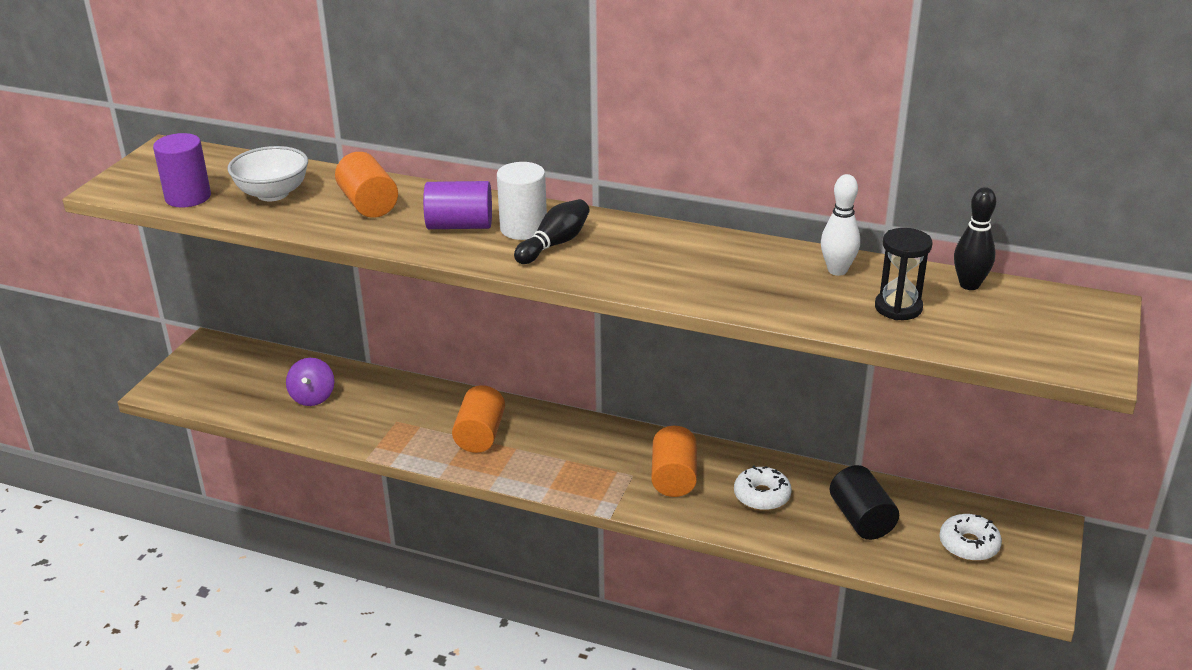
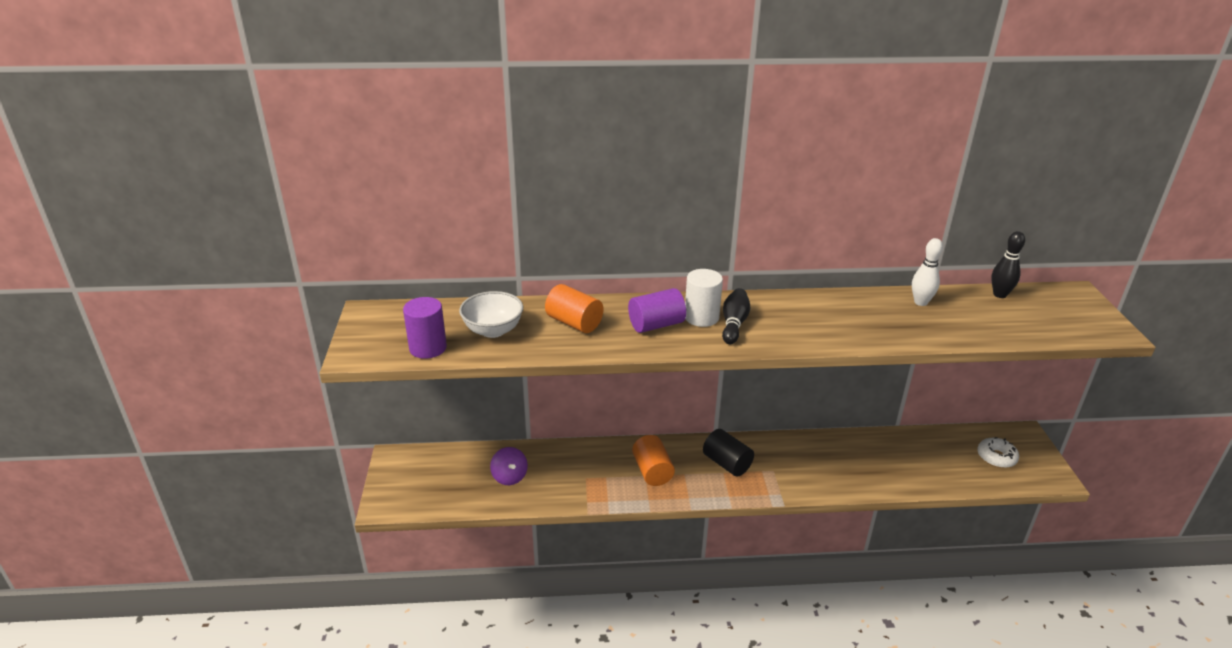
camera: 25 degrees left, 0 degrees up
(673, 477) = (799, 465): orange cylinder -> none
(762, 496) = (861, 461): white donut -> none
(861, 519) = (928, 459): black cylinder -> black cylinder (727, 463)
(898, 308) = (979, 319): black hourglass -> none

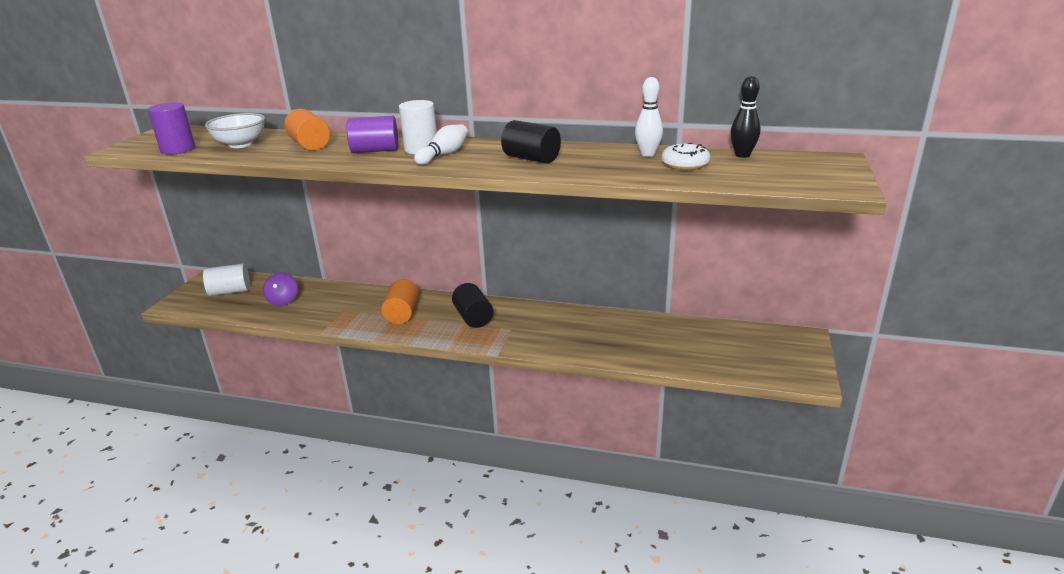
camera: 20 degrees right, 5 degrees down
(436, 475) = (230, 291): none -> white cylinder
(734, 324) = (444, 155): black bowling pin -> white bowling pin
(824, 321) = (531, 159): none -> black cylinder
(996, 457) = (754, 351): white donut -> white donut (685, 164)

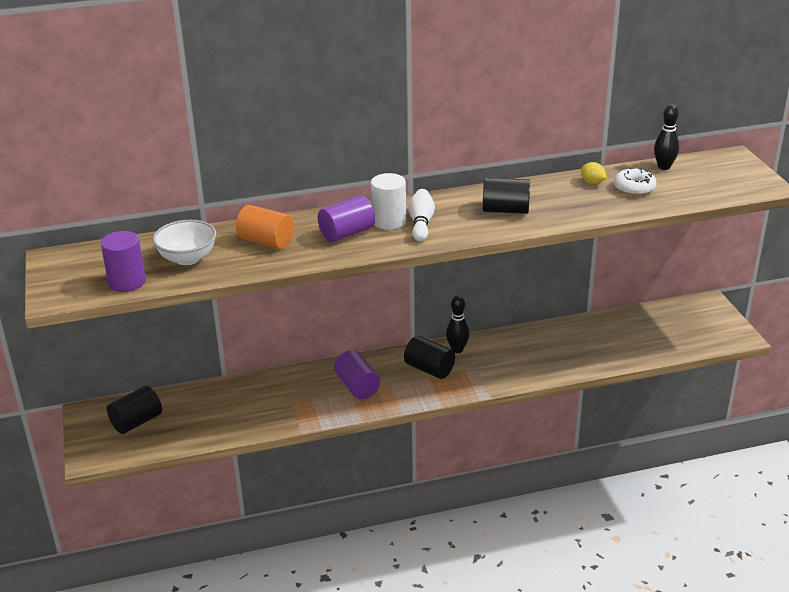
camera: 30 degrees left, 5 degrees up
(230, 291) = (136, 422): white cylinder -> black cylinder
(283, 301) = (214, 412): purple spinning top -> none
(402, 314) = (357, 387): orange cylinder -> purple cylinder
(513, 310) = (457, 349): none -> black bowling pin
(647, 154) = (592, 182): white bowling pin -> yellow lemon

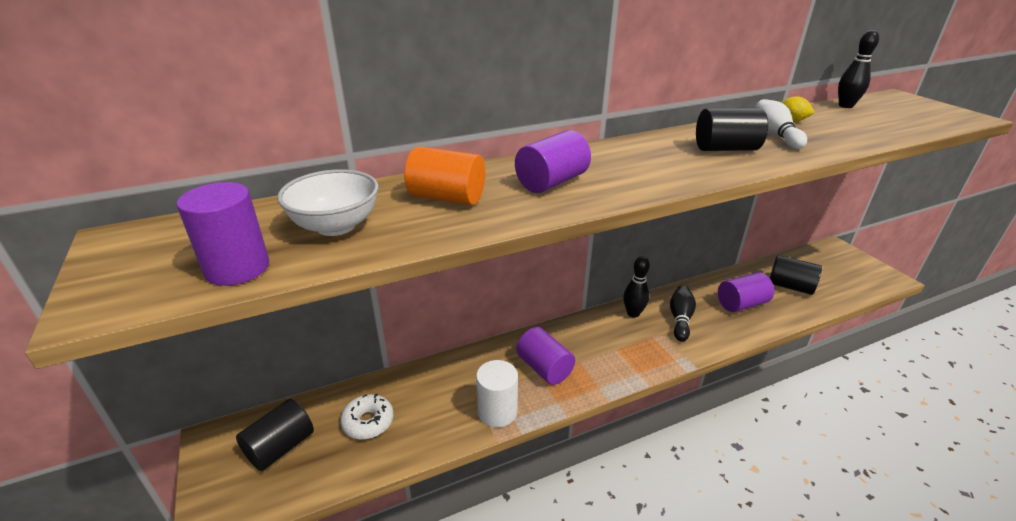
camera: 10 degrees left, 0 degrees up
(389, 221) = (597, 166): white cylinder -> white cylinder (497, 412)
(421, 223) = (638, 166): white bowling pin -> white bowling pin (775, 135)
(429, 369) = (614, 338): black cylinder -> black cylinder (790, 286)
(499, 358) = (680, 319): none -> black bowling pin
(567, 349) = (741, 304): none -> purple cylinder
(634, 188) = (840, 123): white donut -> white donut (368, 422)

